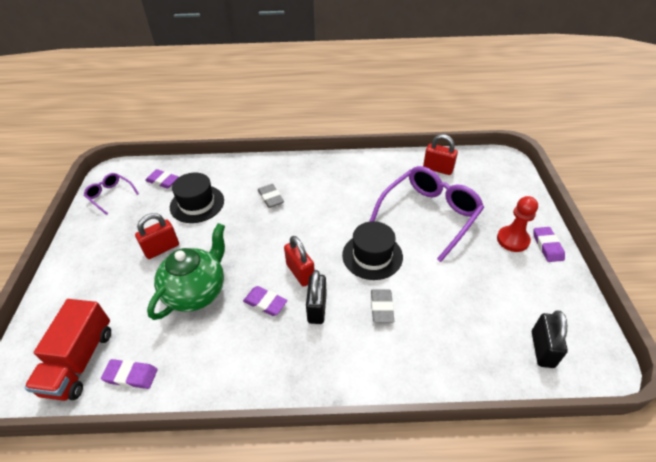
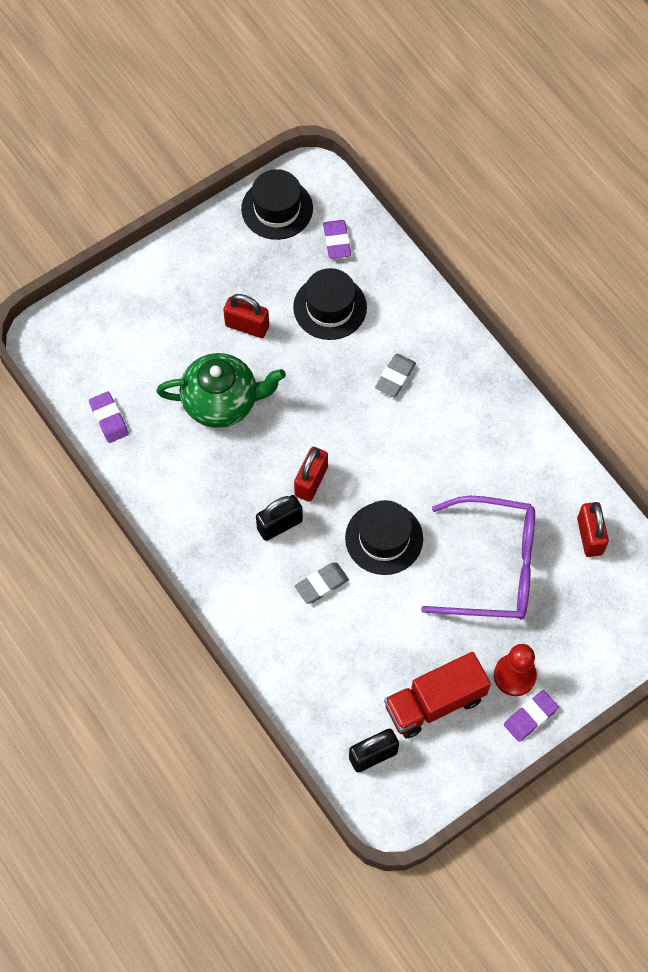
camera: 55 degrees right, 20 degrees up
(79, 361) = (92, 366): red truck -> red truck (434, 702)
(110, 195) = (277, 209): purple glasses -> black hat
(265, 303) = (253, 474): purple eraser -> none

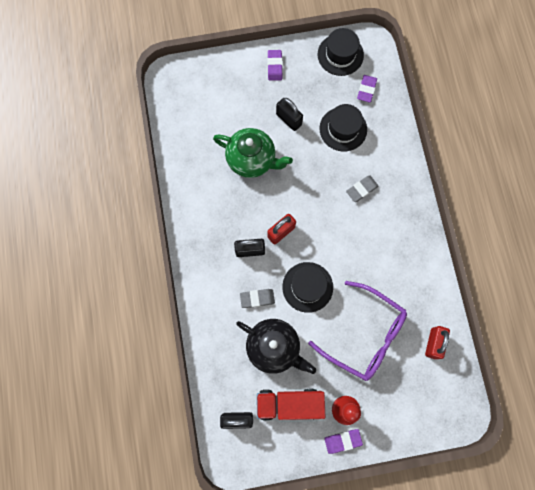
camera: 25 degrees right, 10 degrees up
(109, 419) = (182, 141): purple eraser -> purple eraser (274, 66)
(247, 326) = (288, 119): red padlock -> black padlock
(377, 638) = (274, 347): none -> black teapot

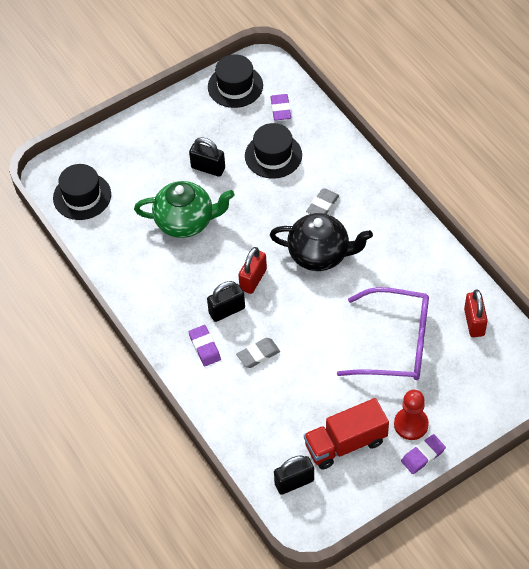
camera: 20 degrees left, 20 degrees down
(274, 66) = (167, 123): purple eraser -> purple eraser (204, 347)
(274, 347) = (301, 395): black teapot -> black teapot (320, 254)
(307, 287) = (309, 321): black hat -> black hat (82, 196)

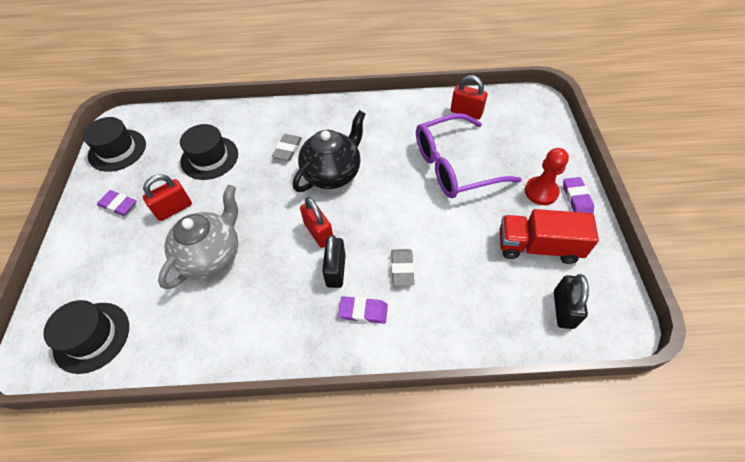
camera: 60 degrees left, 0 degrees up
(186, 222) = (212, 255): green teapot -> grey teapot
(208, 168) = (174, 209): black padlock -> red padlock
(280, 109) = (172, 132): purple eraser -> purple eraser (118, 205)
(322, 205) = (287, 149): grey eraser -> grey eraser turned 45 degrees clockwise
(345, 443) = (538, 246): red truck -> red truck turned 90 degrees clockwise
(395, 343) = (455, 166): purple glasses -> purple glasses turned 150 degrees counterclockwise

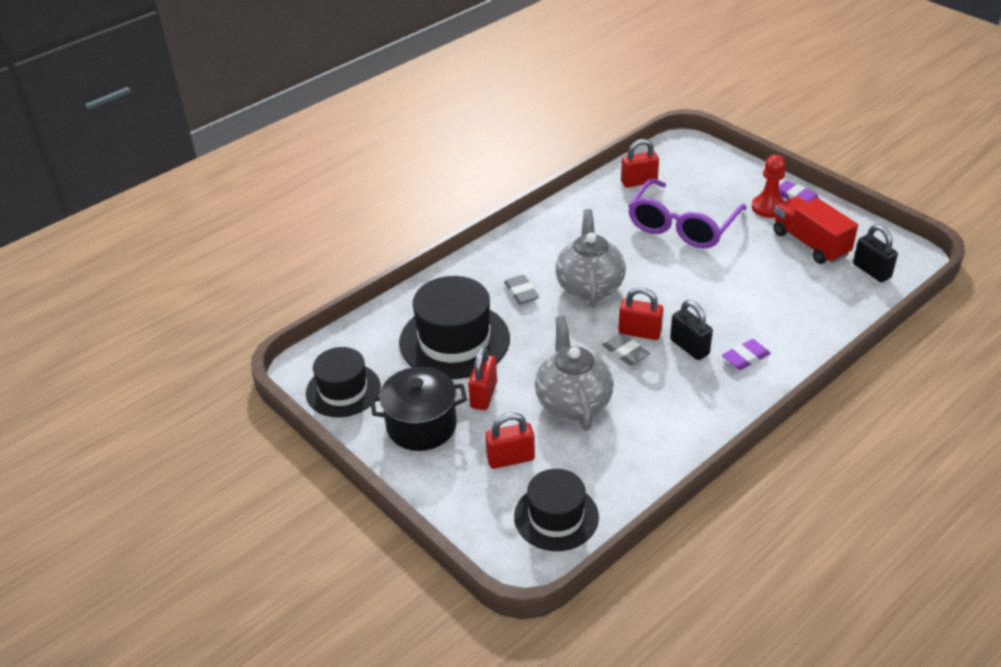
camera: 40 degrees left, 15 degrees down
(118, 205) = (421, 426): purple eraser -> black pot
(127, 269) = (510, 459): none -> red padlock
(209, 158) = (454, 340): black hat -> black hat, size x1.54
(333, 173) = (589, 286): black teapot -> grey teapot
(402, 269) = (736, 315): grey eraser -> grey eraser (625, 352)
(538, 246) = (810, 244): red truck -> red truck turned 90 degrees clockwise

